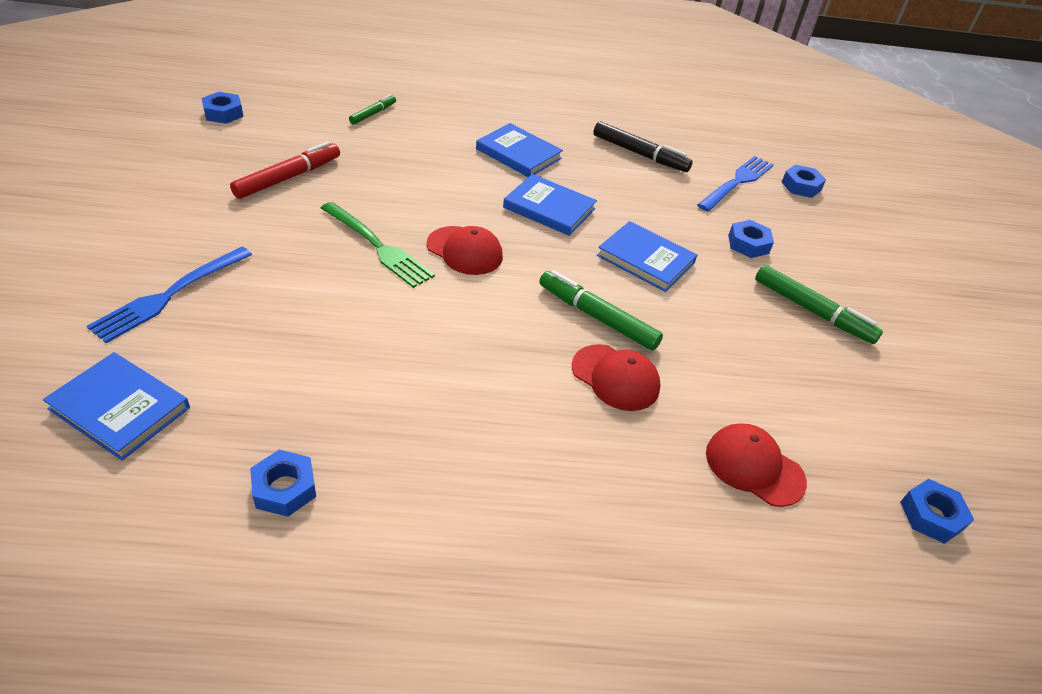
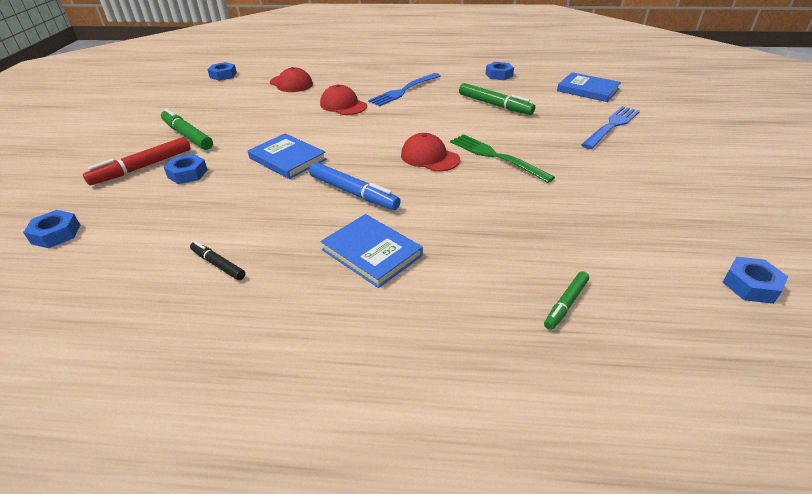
camera: 170 degrees left, 5 degrees down
(288, 178) = (603, 205): red marker -> red marker (142, 167)
(549, 208) = (353, 193): blue book -> blue marker
(597, 317) = (342, 127): green marker -> green marker (495, 105)
(640, 154) = (218, 264): black marker -> black marker, size x0.59
(737, 182) = (129, 234): blue fork -> blue fork (404, 91)

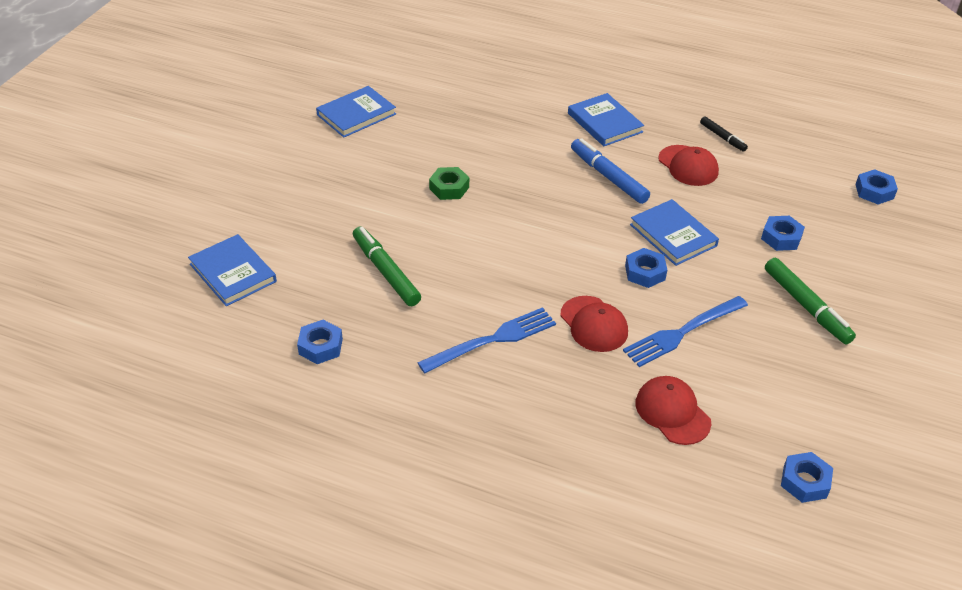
camera: 165 degrees left, 5 degrees up
(142, 167) = (837, 259): red marker -> none
(429, 157) = (517, 202): red cap -> red cap (688, 166)
(495, 156) = (449, 188): green fork -> green nut
(566, 304) = (490, 69): green marker -> none
(612, 126) = (284, 201): blue fork -> blue fork (682, 333)
(652, 201) = (356, 114): none -> blue book
(750, 285) = (367, 55): blue nut -> blue nut (645, 272)

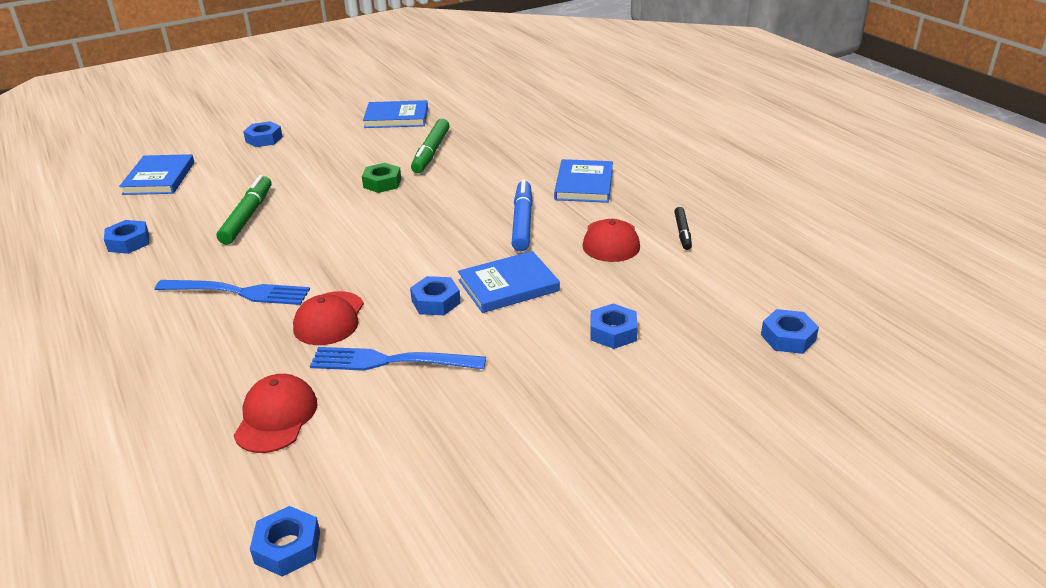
camera: 40 degrees right, 10 degrees down
(266, 188) = (264, 139): none -> blue nut
(673, 235) = (508, 286): blue book -> blue book turned 60 degrees clockwise
(806, 306) = (544, 400): green marker -> green marker (431, 152)

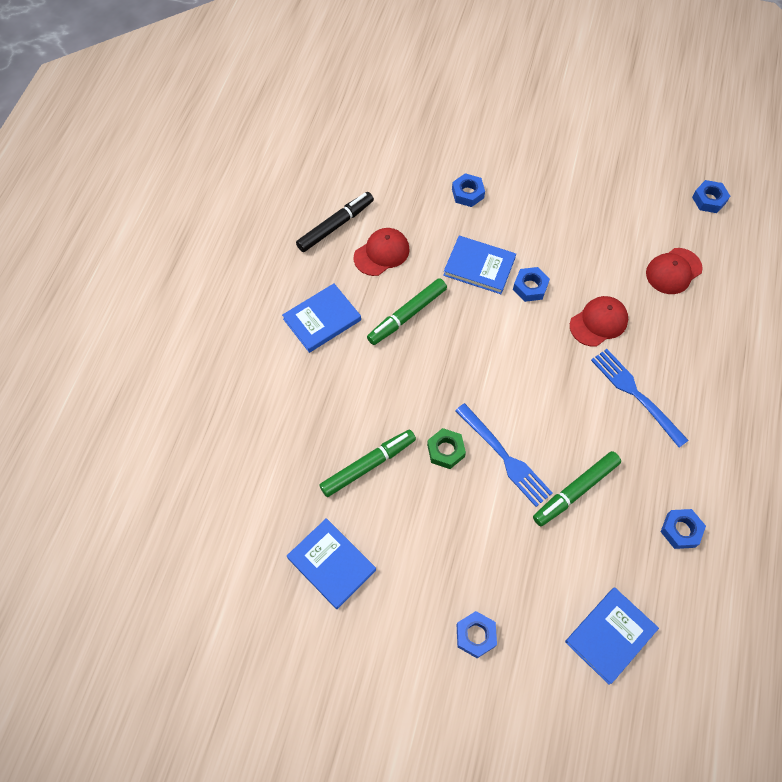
camera: 135 degrees left, 30 degrees up
(390, 361) = (592, 263): blue fork -> blue fork (505, 457)
(522, 222) = (407, 315): blue marker -> green marker
(682, 232) = (335, 225): black marker -> black marker, size x1.71
(788, 337) = (397, 128): blue nut -> none

